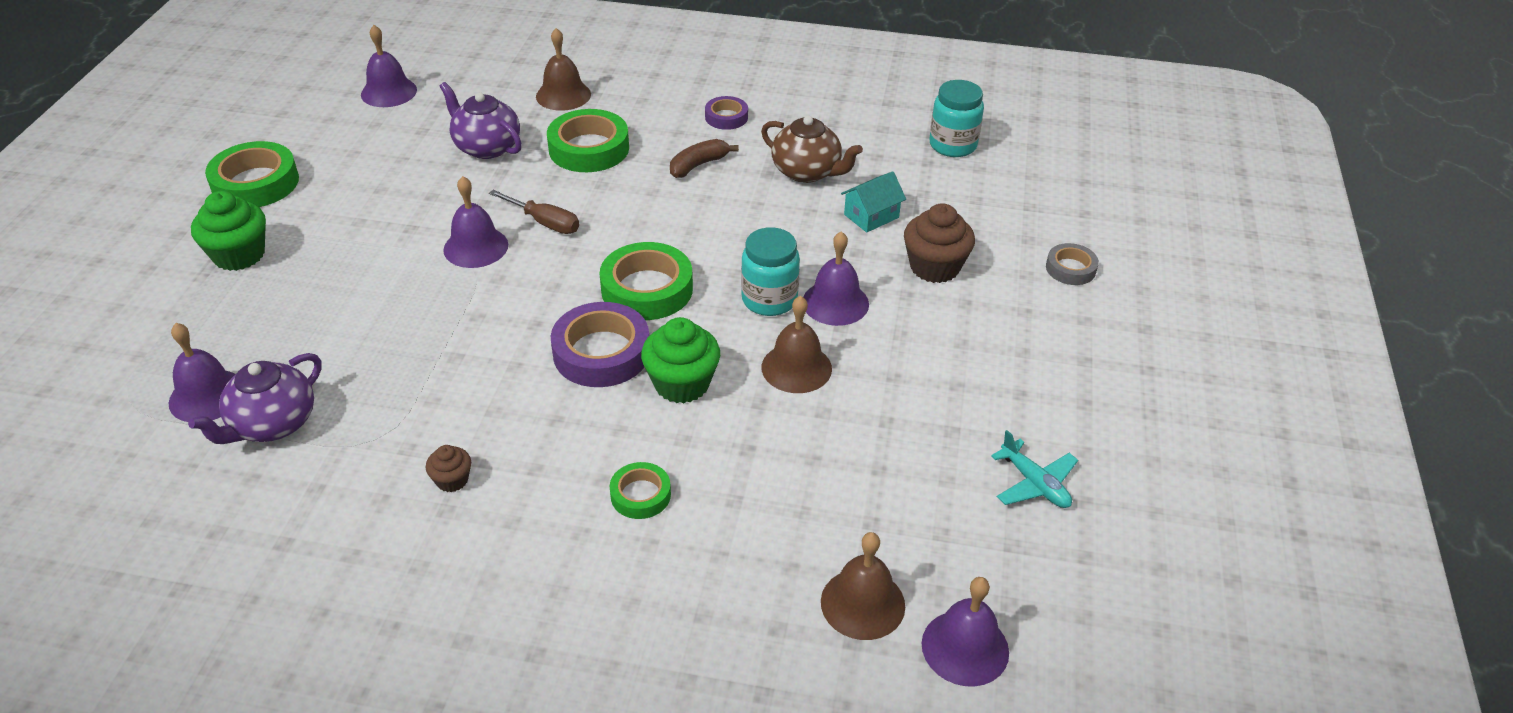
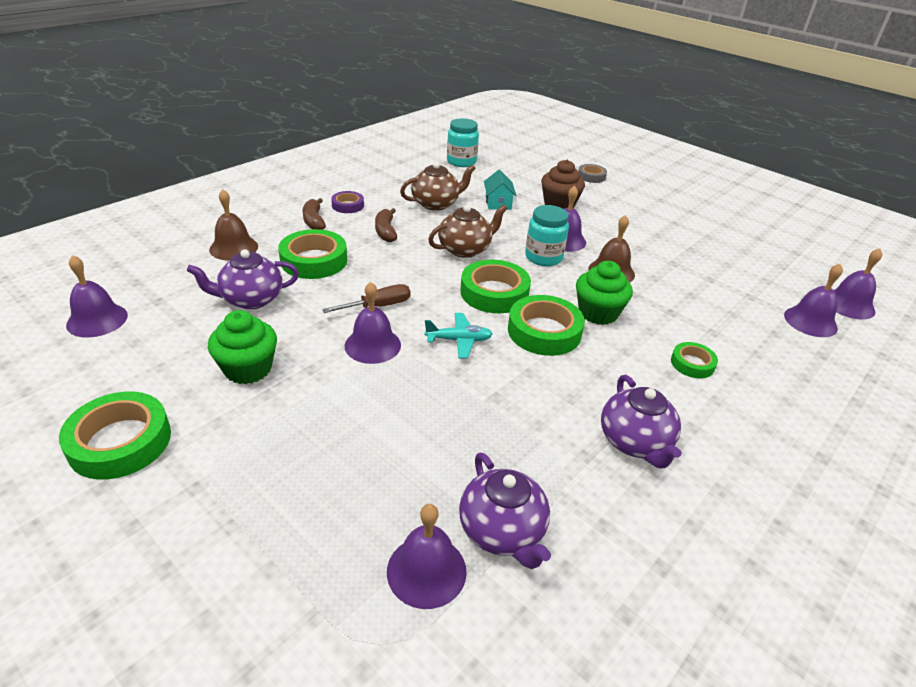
camera: 60 degrees left, 5 degrees down
(239, 255) = (226, 486): green cupcake -> green cupcake (248, 369)
(452, 480) = (635, 442): brown cupcake -> purple teapot
(601, 352) = (544, 331): purple tape -> green tape
(667, 113) = (314, 221): none -> brown banana
(721, 234) = (465, 249): none -> brown teapot
(862, 603) = (810, 321): brown bell -> purple bell
(1034, 484) = (741, 244): turquoise plane -> turquoise plane (459, 340)

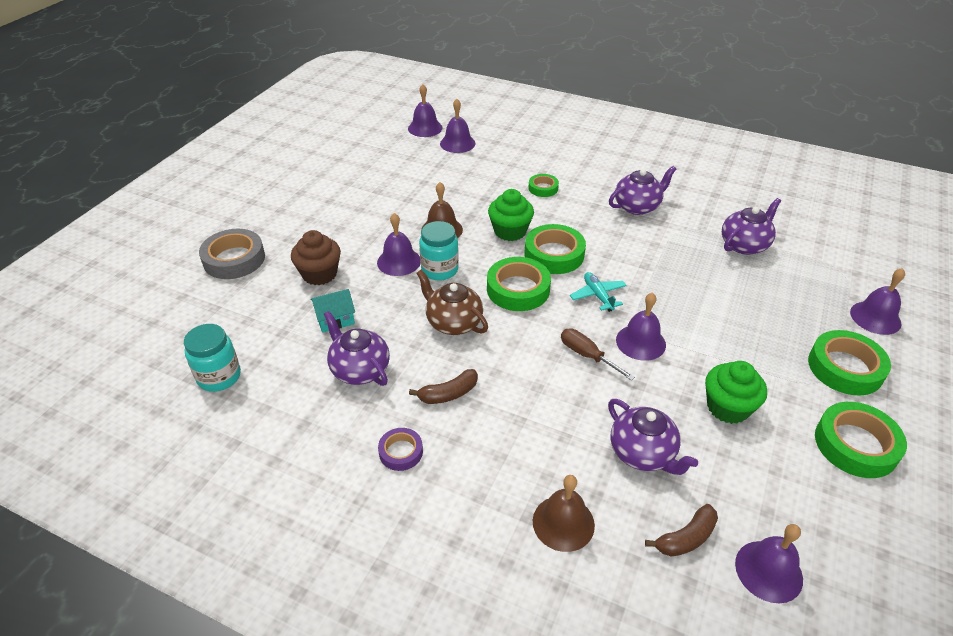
camera: 105 degrees left, 5 degrees up
(314, 221) = (458, 470): brown banana -> brown banana (686, 538)
(314, 260) = (543, 433): green tape -> green tape (845, 368)
(426, 571) = (792, 266): purple bell -> purple bell (875, 317)
(436, 204) = (359, 369): brown teapot -> purple teapot
(591, 176) = (234, 259): grey tape -> grey tape, size x1.80

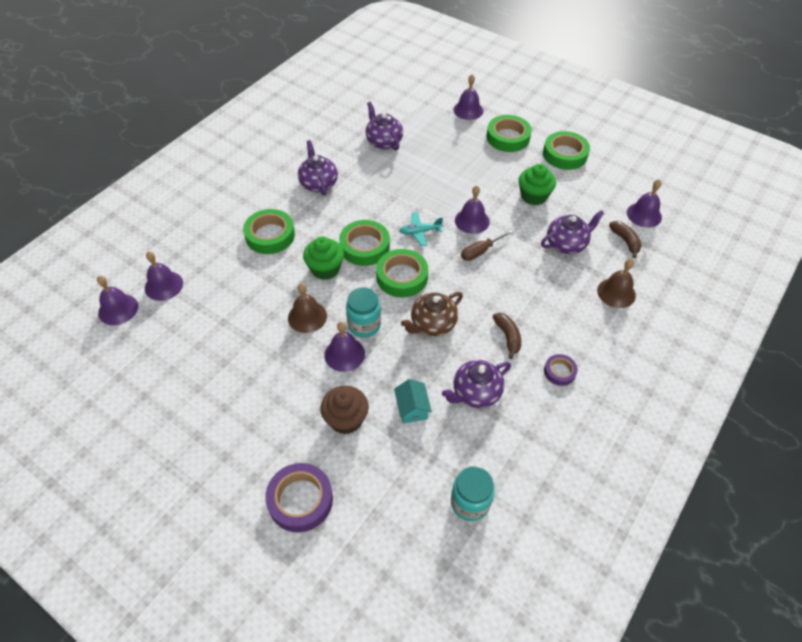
camera: 80 degrees left, 10 degrees up
(234, 259) = (300, 500): grey tape -> purple tape
(543, 188) = (270, 235): green tape -> green tape, size x1.80

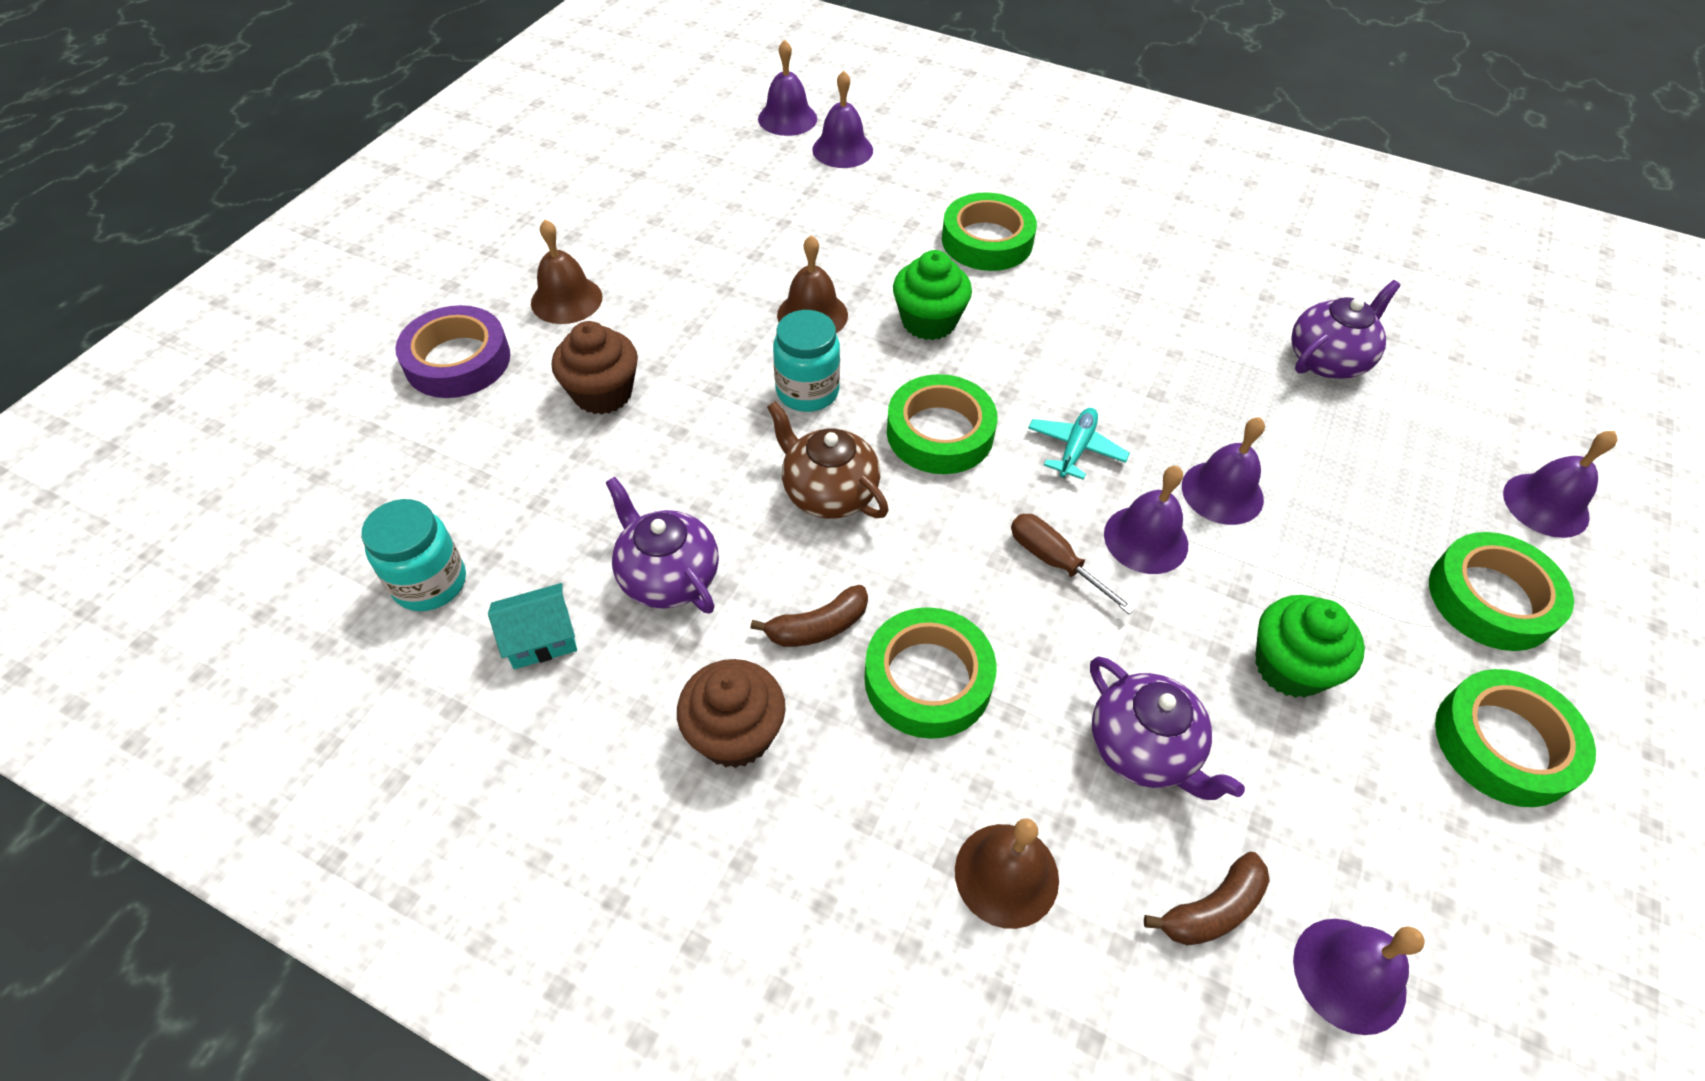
camera: 80 degrees right, 0 degrees up
(260, 438) = (566, 300): none -> brown bell
(318, 183) = (1147, 281): purple teapot -> none
(344, 354) = (738, 373): purple bell -> purple bell (1222, 492)
(365, 247) = (1002, 368): green tape -> green tape (928, 679)
(412, 408) = (628, 480): turquoise house -> turquoise house (541, 638)
(420, 232) = (1075, 449): turquoise plane -> turquoise plane turned 45 degrees clockwise
(559, 372) = (735, 734): purple tape -> brown cupcake

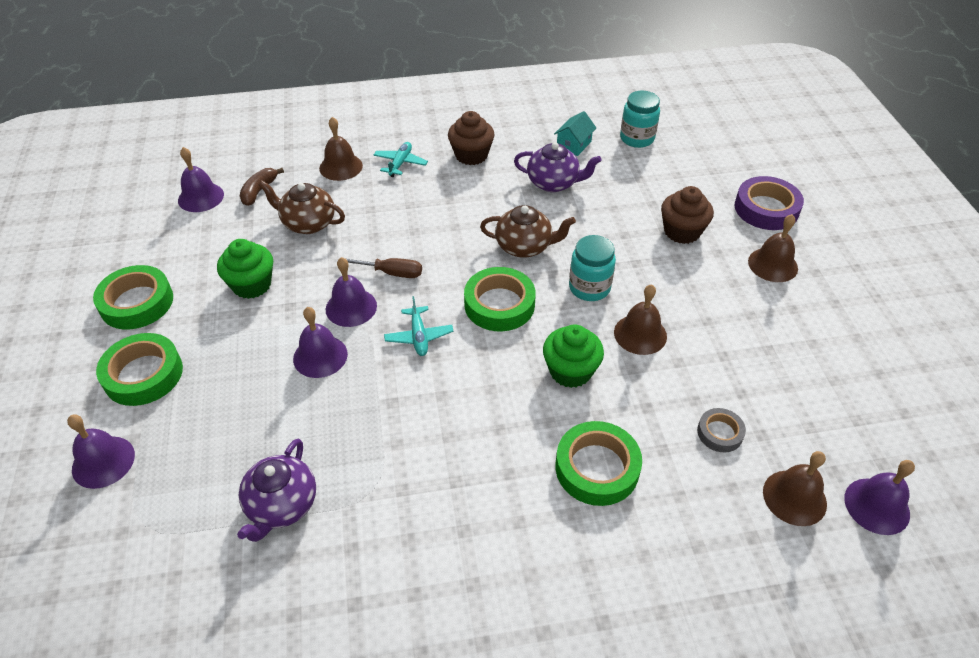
camera: 145 degrees right, 5 degrees down
(818, 627) = (475, 197): brown banana -> none
(842, 149) = (794, 497): purple bell -> brown bell
(845, 208) = (720, 433): none -> grey tape
(882, 802) = (400, 163): none -> turquoise plane
(928, 679) = (414, 203): green tape -> none
(1143, 749) = (308, 223): purple teapot -> brown teapot

